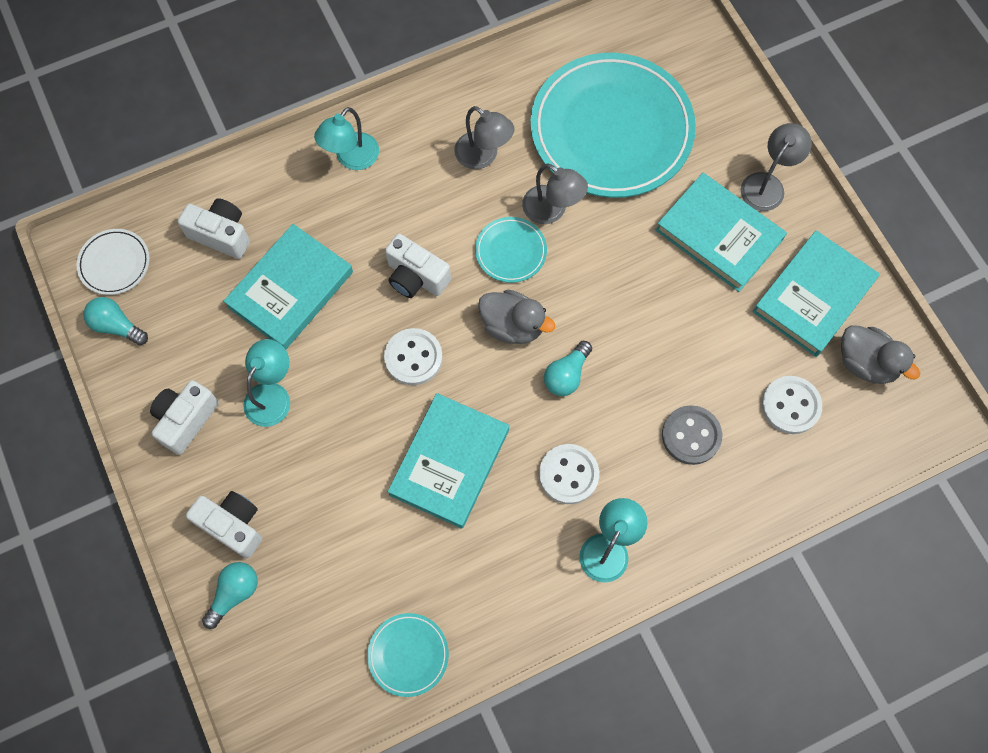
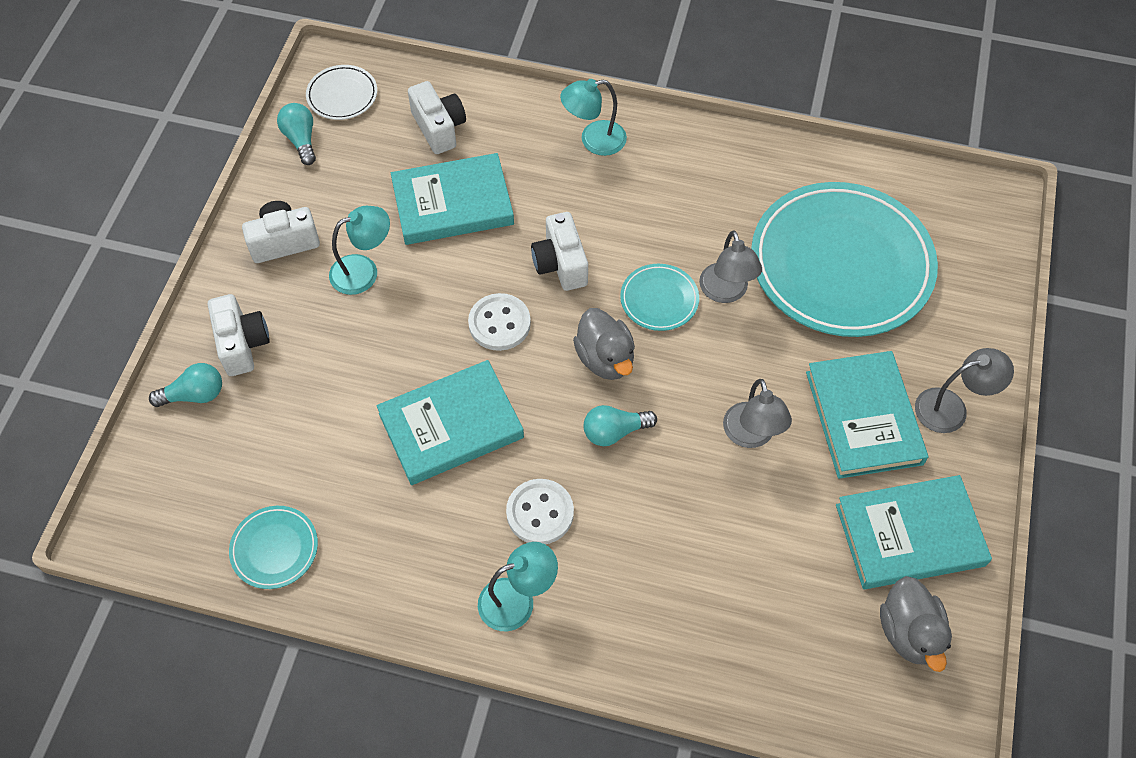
camera: 40 degrees right, 10 degrees down
(483, 156) = (706, 210): grey lamp -> grey lamp (751, 436)
(691, 436) = (679, 565): grey button -> none
(790, 405) = (798, 612): white button -> none

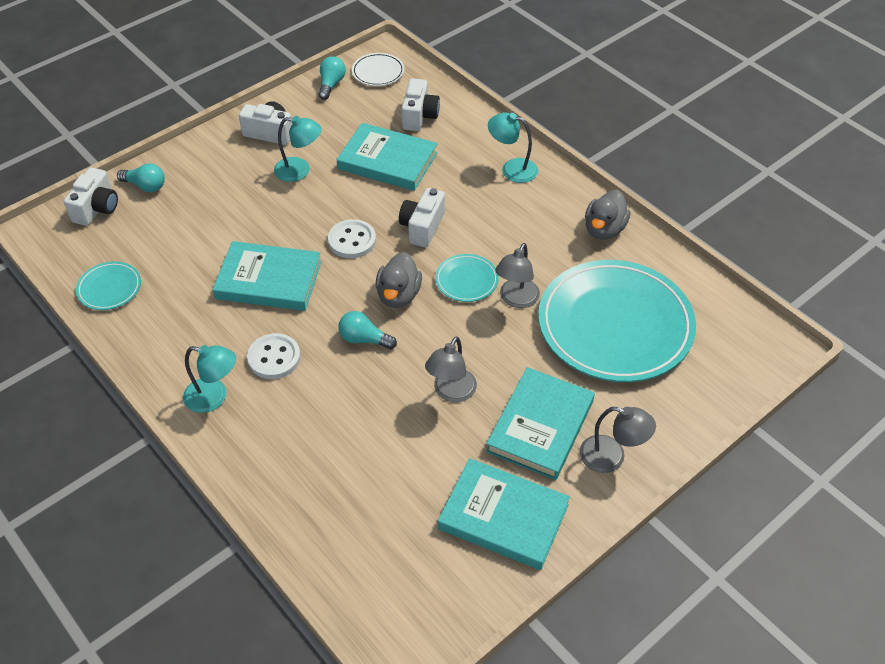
camera: 35 degrees right, 10 degrees down
(242, 344) = (195, 174): white camera -> white camera (97, 208)
(909, 632) = (444, 575): grey duck -> grey duck (604, 229)

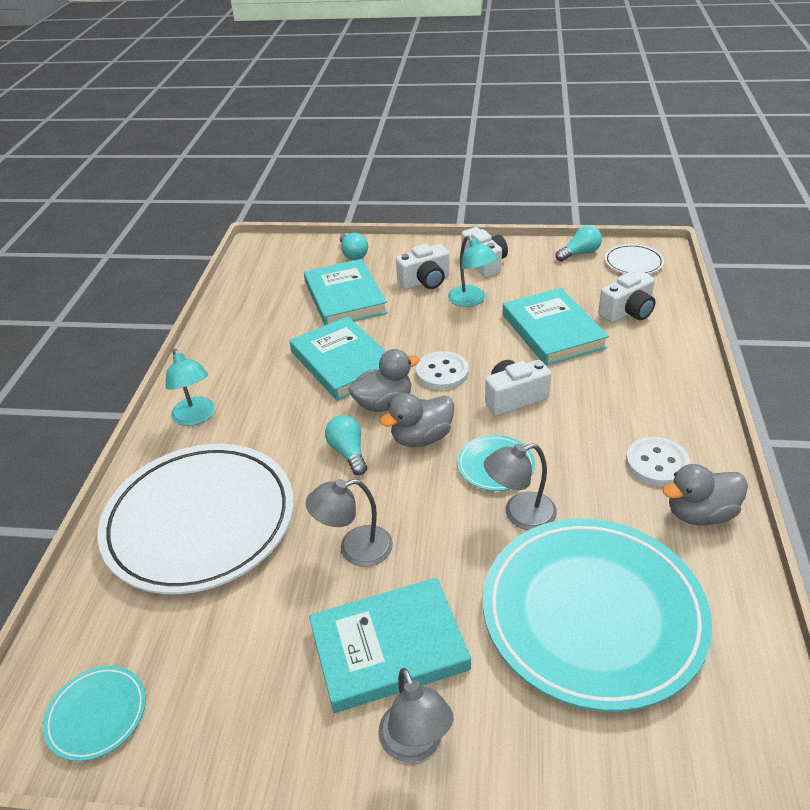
camera: 50 degrees right, 10 degrees down
(97, 208) = (305, 252): white camera -> white camera (425, 281)
(109, 288) = (242, 304): turquoise plate -> turquoise plate (97, 715)
(274, 358) = (269, 419): white button -> white button (656, 463)
(329, 456) = (200, 522): none -> white plate
(341, 289) = (384, 403): none -> grey duck
(503, 517) = (245, 700): turquoise book -> turquoise book (345, 297)
(512, 169) = (665, 400): turquoise lamp -> none

